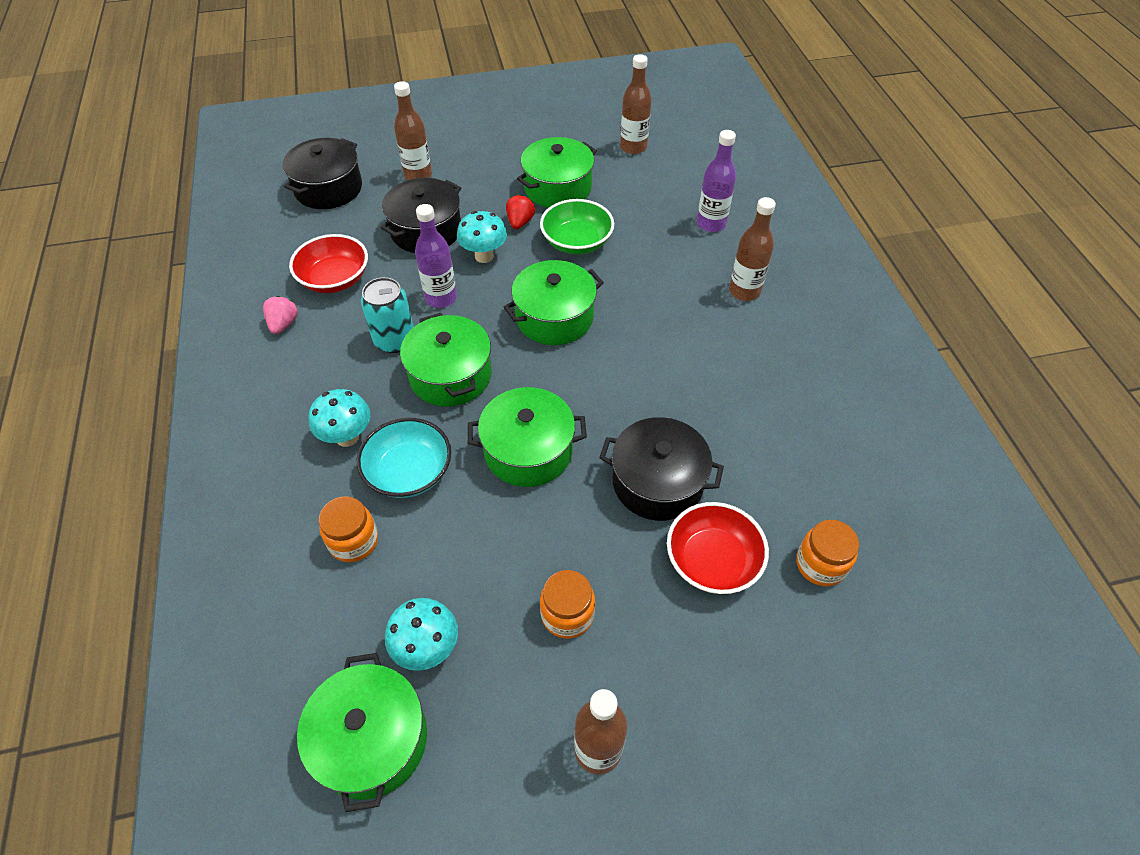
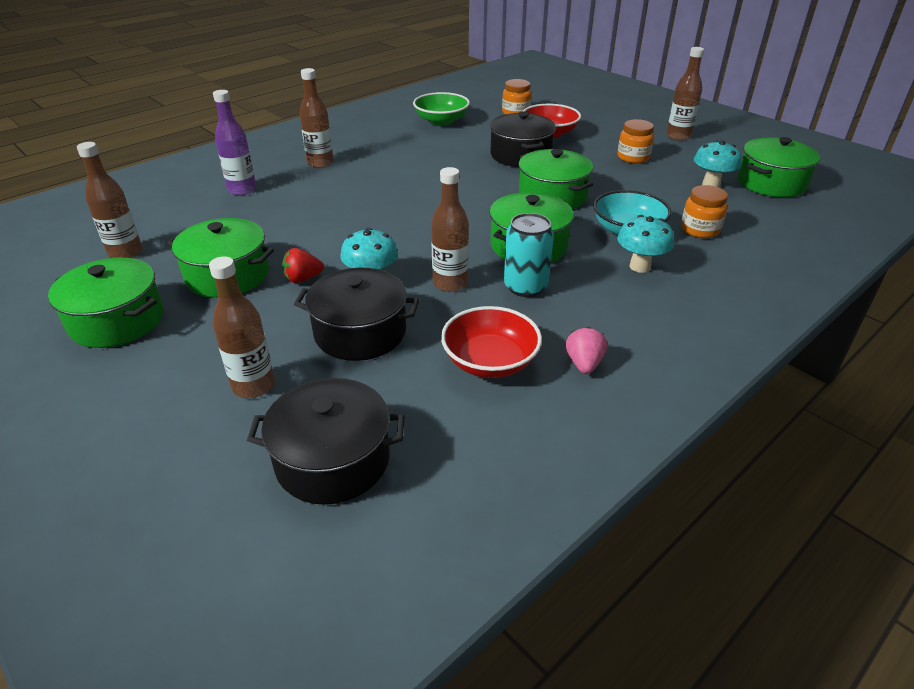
camera: 120 degrees left, 15 degrees down
(283, 324) = (584, 364): pink strawberry -> pink strawberry turned 120 degrees clockwise
(441, 298) = (450, 283): purple bottle -> brown bottle
(554, 317) = (419, 223): green pot -> green pot (117, 321)
(576, 242) = (312, 240): green bowl -> green bowl (441, 121)

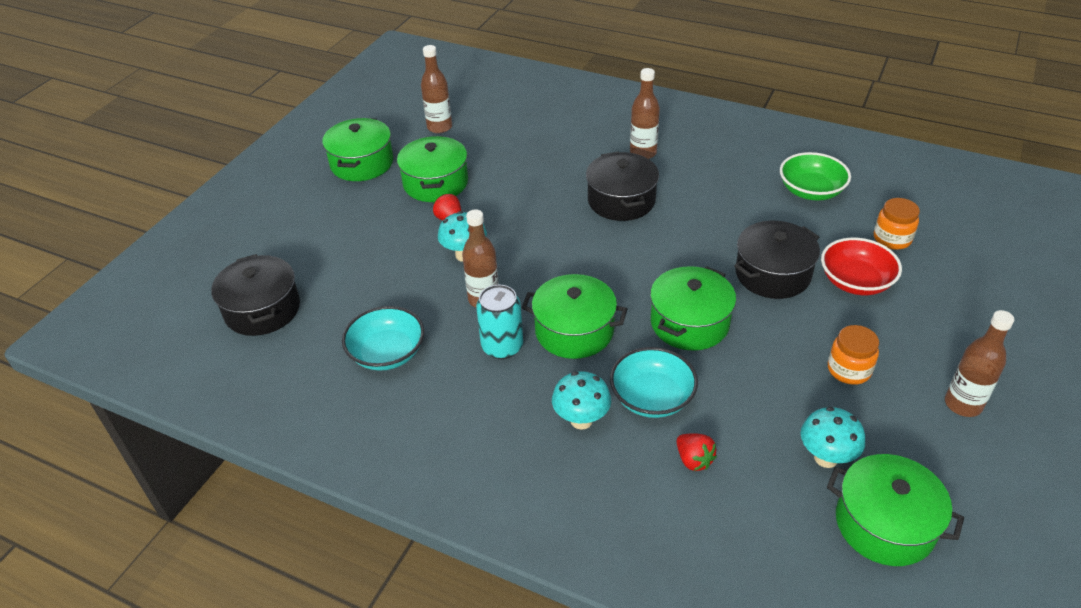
camera: 70 degrees right, 5 degrees up
(242, 190) = (563, 134): purple bottle -> none
(254, 386) = (319, 248): brown bottle -> none
(360, 332) = (395, 274): black pot -> black pot (621, 200)
(490, 361) = (387, 353): red bowl -> turquoise bowl
(584, 364) = (405, 409): pink strawberry -> none
(700, 230) = (693, 460): orange jar -> red strawberry

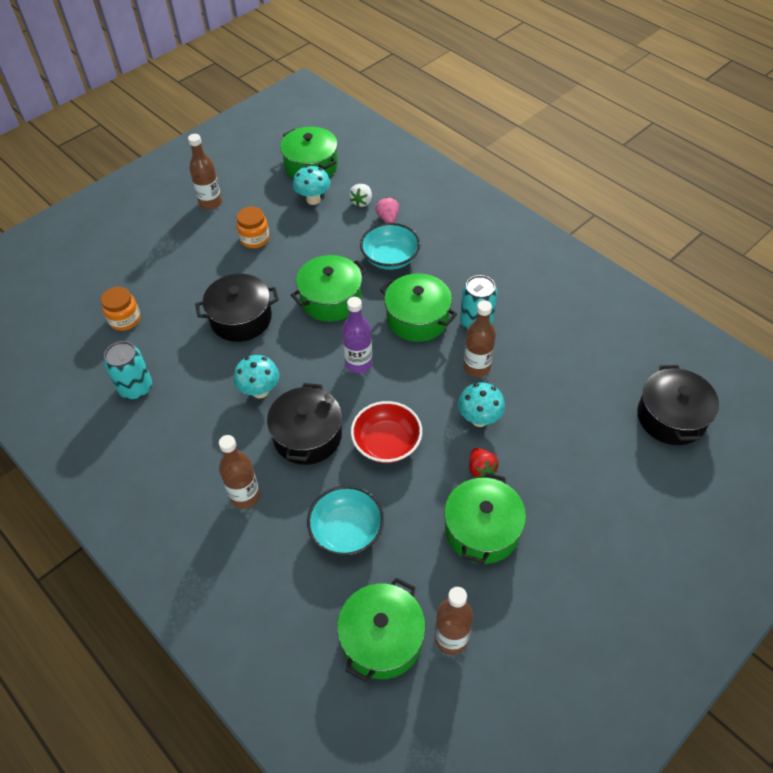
camera: 160 degrees left, 10 degrees up
(362, 163) = (561, 599): green pot -> green pot (382, 639)
(387, 353) = (566, 343): turquoise bowl -> turquoise bowl (346, 530)
(581, 420) = (443, 257): turquoise mushroom -> turquoise mushroom (260, 391)
(612, 268) = (358, 363): none -> purple bottle
(693, 460) = (388, 218): red strawberry -> pink strawberry
(751, 477) = (362, 202): none -> white strawberry
(811, 191) = (136, 388): green bowl -> turquoise can
(855, 282) = (189, 294): red bowl -> red bowl (386, 443)

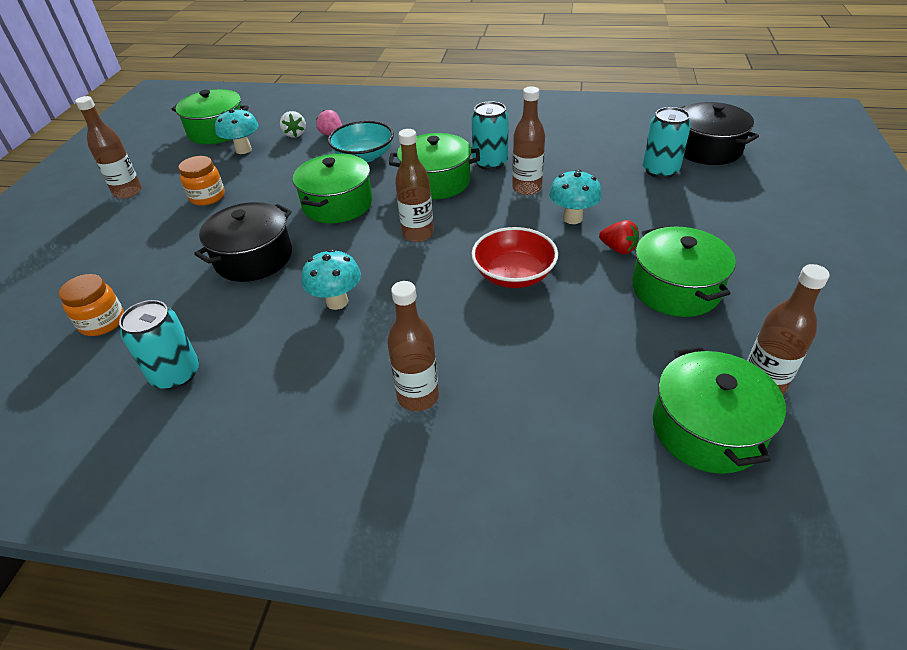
camera: 35 degrees left, 10 degrees down
(307, 436) = (429, 310): black pot -> none
(346, 530) = (560, 361): turquoise bowl -> none
(358, 363) = (418, 234): purple bottle -> brown bottle
(602, 415) = (660, 171): none -> turquoise can

